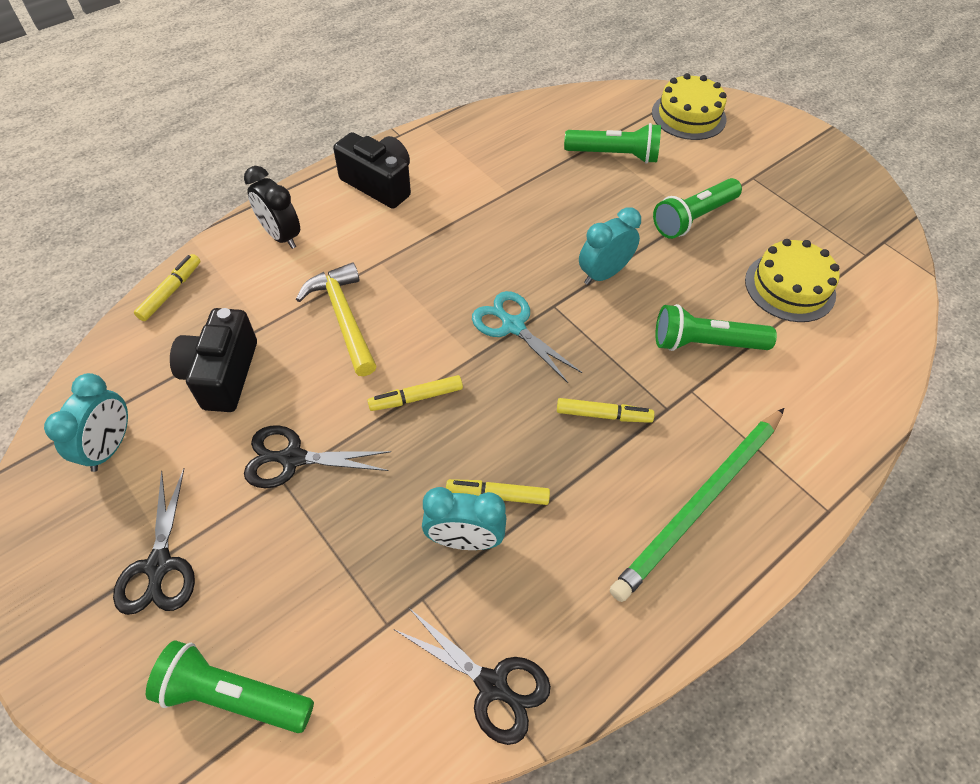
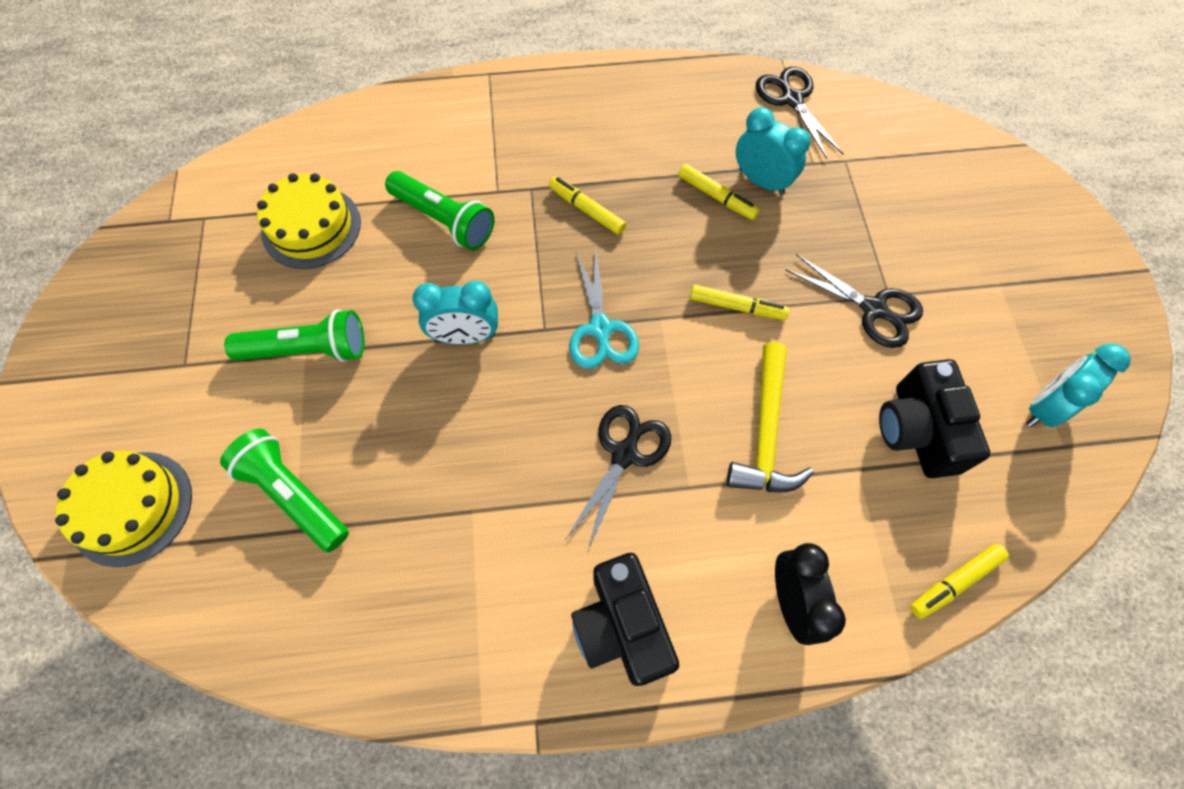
camera: 145 degrees left, 10 degrees up
(159, 565) = (1009, 279): black scissors -> black scissors (624, 454)
(222, 374) = (917, 431): black camera -> black camera turned 135 degrees clockwise
(233, 695) = (967, 172): green flashlight -> none
(700, 503) = (571, 119): green pencil -> none

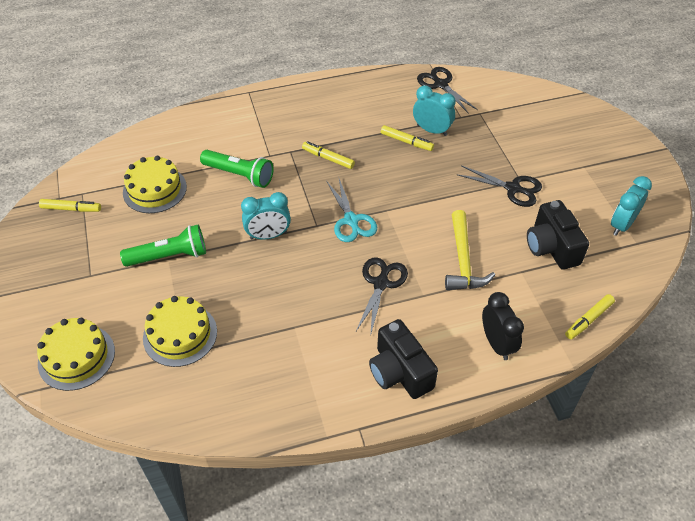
camera: 10 degrees left, 15 degrees down
(294, 495) = (180, 334): green flashlight -> yellow cake
(737, 307) = (431, 198): yellow marker -> yellow marker (71, 209)

